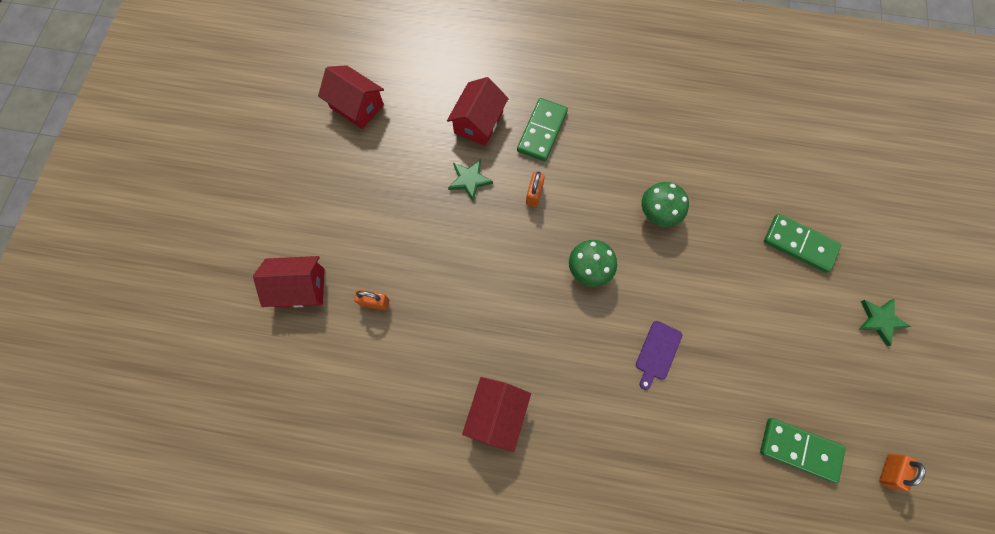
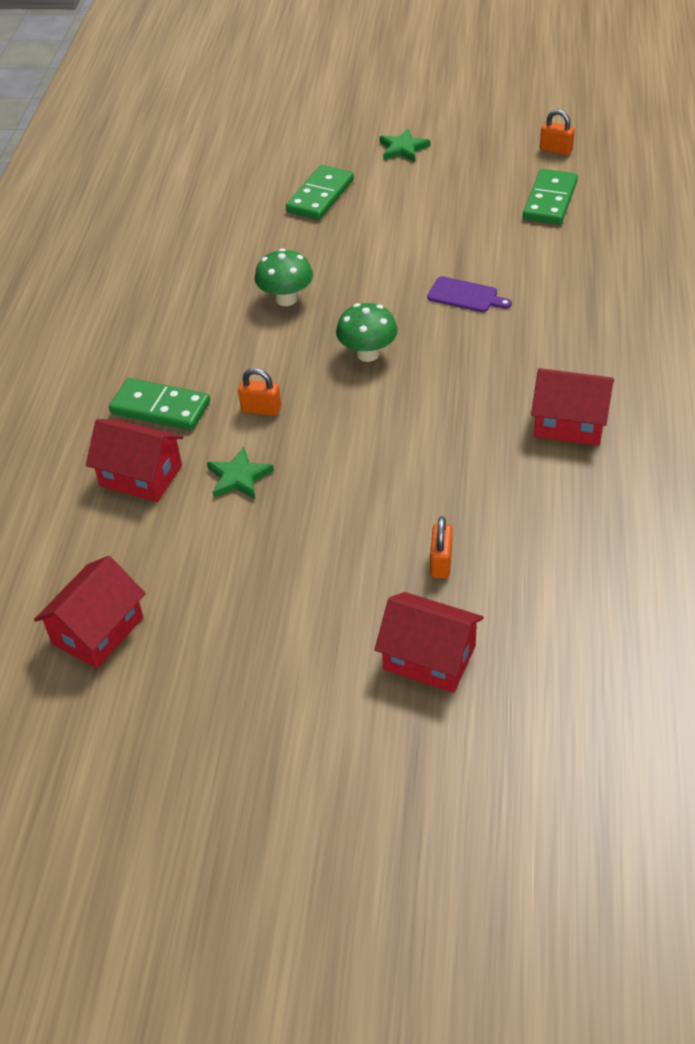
camera: 90 degrees left, 25 degrees down
(300, 287) = (429, 657): red house -> red house turned 60 degrees counterclockwise

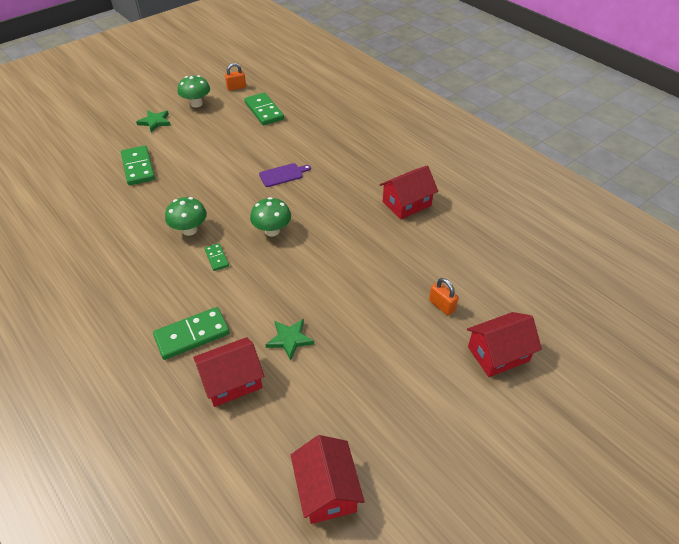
camera: 50 degrees left, 0 degrees up
(261, 409) = (253, 295): orange padlock -> none
(275, 347) = (217, 258): none -> green domino
(479, 148) = (196, 104): none -> green mushroom

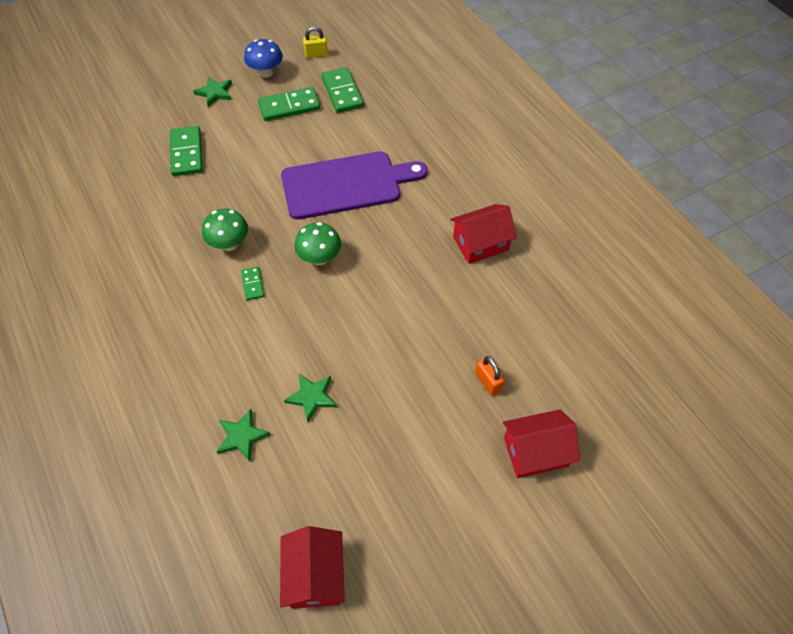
camera: 10 degrees right, 10 degrees up
(192, 335) = (210, 375): green domino -> green domino (289, 107)
(196, 104) = (266, 73): green mushroom -> blue mushroom
(232, 381) = (242, 436): red house -> green star
(236, 87) = (316, 54): orange padlock -> yellow padlock
(283, 175) = (346, 185): purple cutting board -> purple cutting board, size x2.40

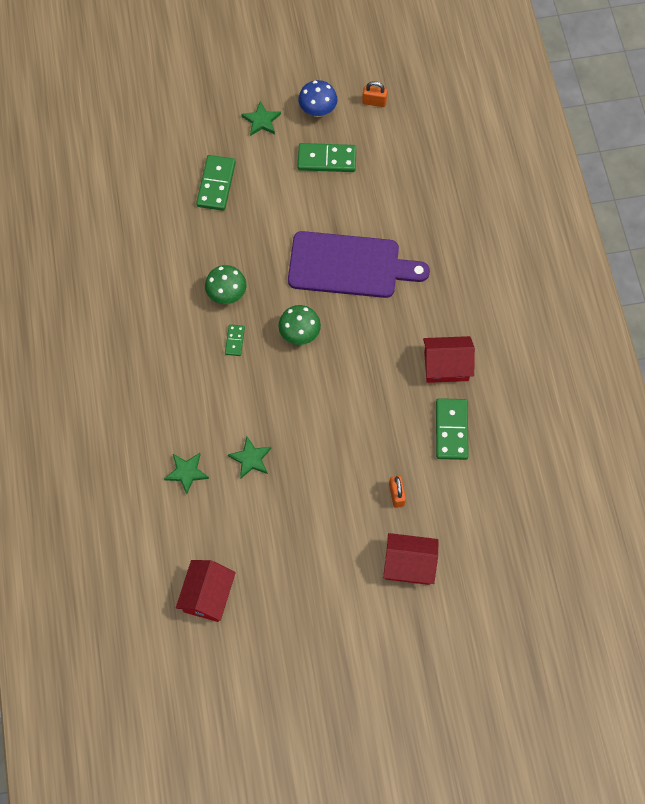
camera: 20 degrees right, 10 degrees up
(316, 54) = (374, 102): yellow padlock -> orange padlock
(342, 92) = (383, 158): green domino -> green domino (451, 430)

